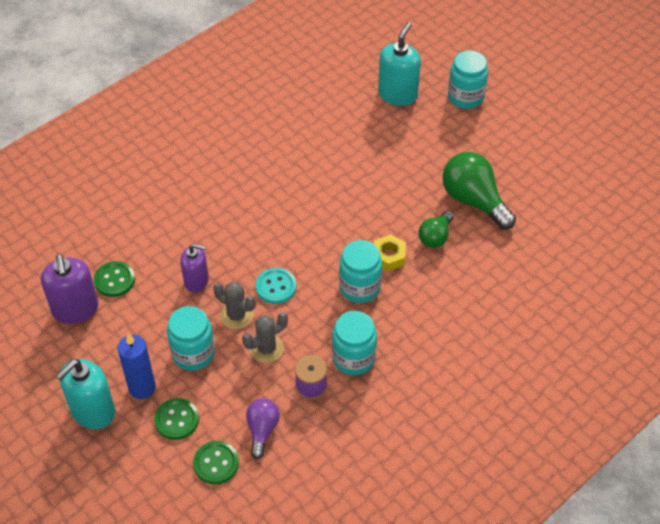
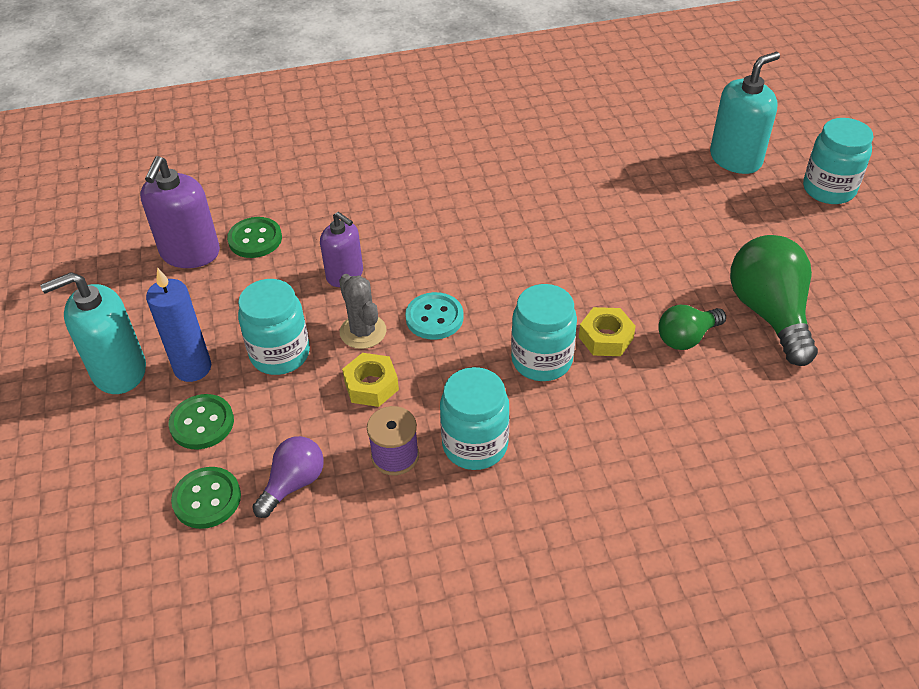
camera: 30 degrees right, 5 degrees down
(266, 349) = (371, 385): grey cactus -> yellow nut

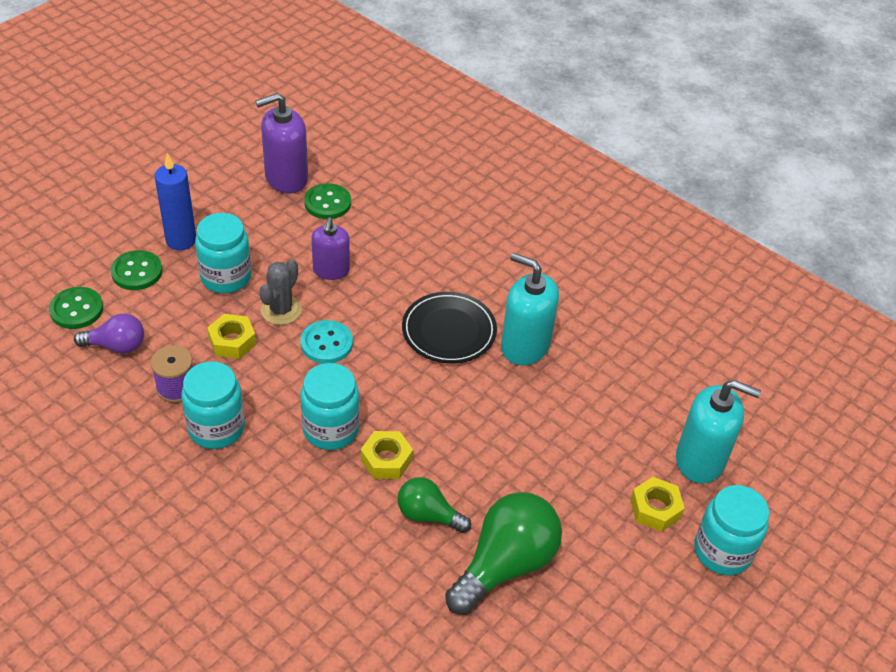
camera: 50 degrees right, 0 degrees up
(119, 370) = (153, 206): turquoise soap dispenser -> turquoise soap dispenser (525, 346)
(489, 232) = (449, 331): none -> black plate
(767, 204) = (655, 509): none -> yellow nut

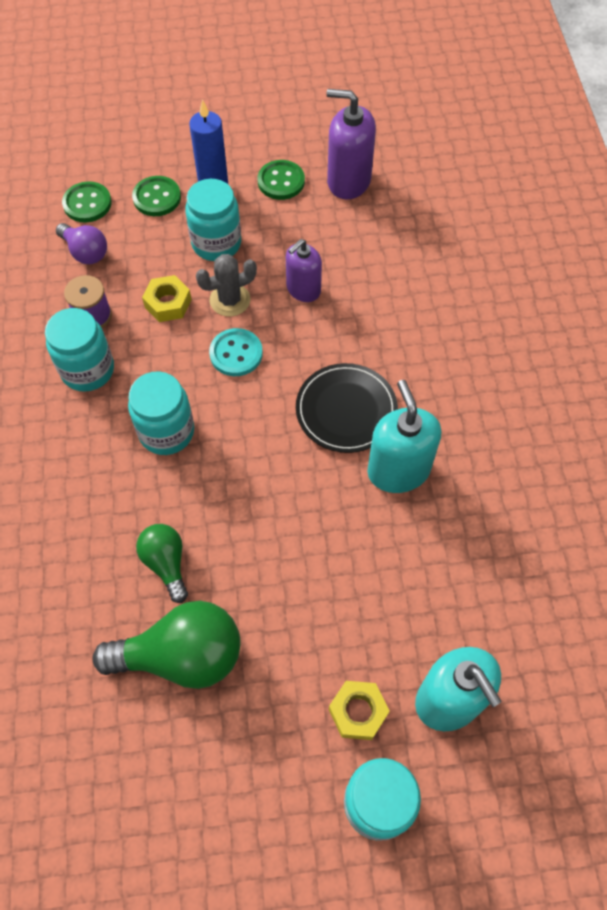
camera: 45 degrees right, 15 degrees up
(327, 203) = (360, 225): green button -> green button (281, 181)
(386, 460) = (182, 490): yellow nut -> none

